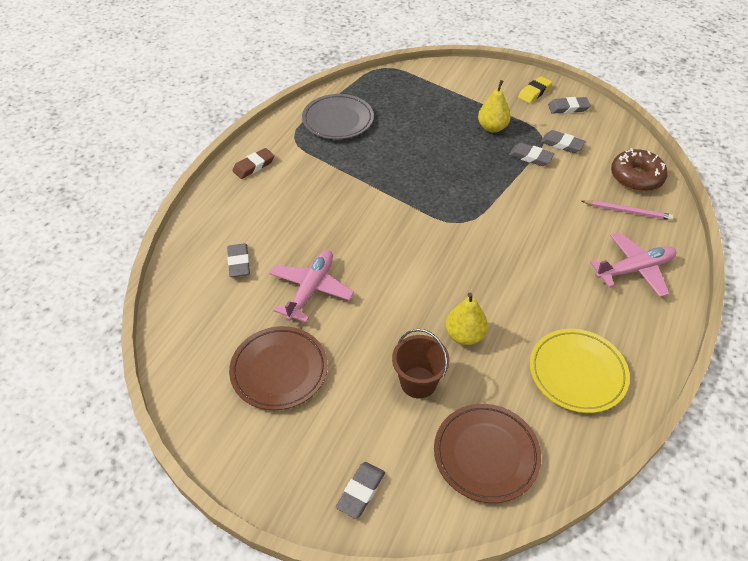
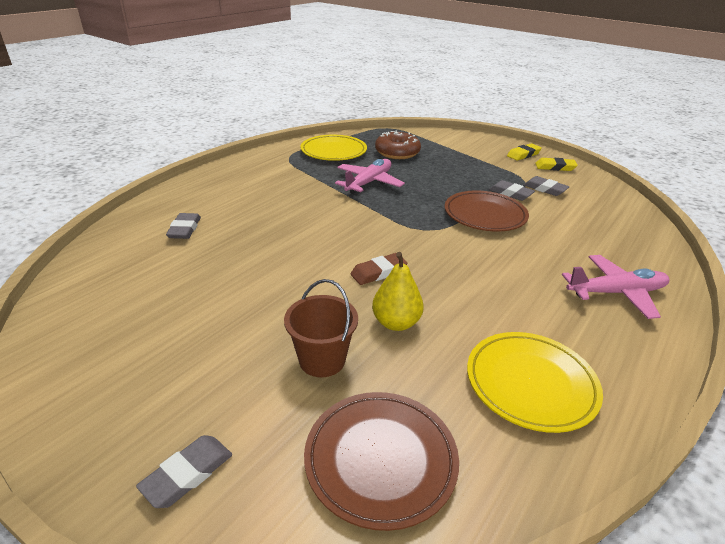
camera: 10 degrees right, 15 degrees down
(254, 166) = (242, 169): brown eraser -> brown eraser (378, 272)
(279, 370) = (167, 322): brown plate -> brown plate (485, 215)
(311, 289) = (243, 259): pink plane -> pink plane (369, 183)
(338, 120) = (333, 151): grey plate -> yellow plate
(492, 128) = (477, 171): yellow pear -> none
(568, 108) = (555, 167): grey eraser -> yellow eraser
(627, 211) = (611, 244): pink pencil -> none
(636, 177) = (622, 220): brown donut -> brown donut (397, 153)

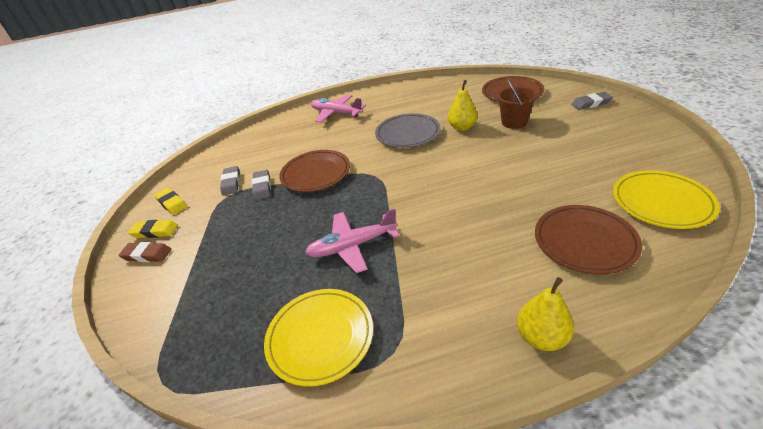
camera: 135 degrees left, 5 degrees up
(184, 229) = (584, 242): grey eraser -> brown plate
(207, 179) = (541, 337): none -> yellow pear
(378, 272) = (443, 154): brown eraser -> brown eraser (147, 255)
(397, 153) = (253, 294): brown donut -> none
(460, 288) = (408, 134): none -> grey plate
(530, 384) = (430, 97): yellow plate -> yellow plate (661, 202)

